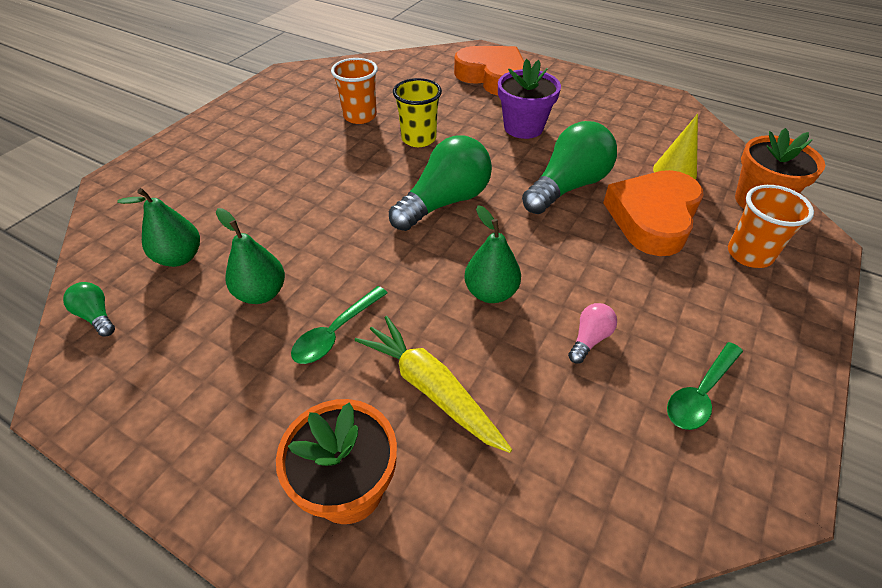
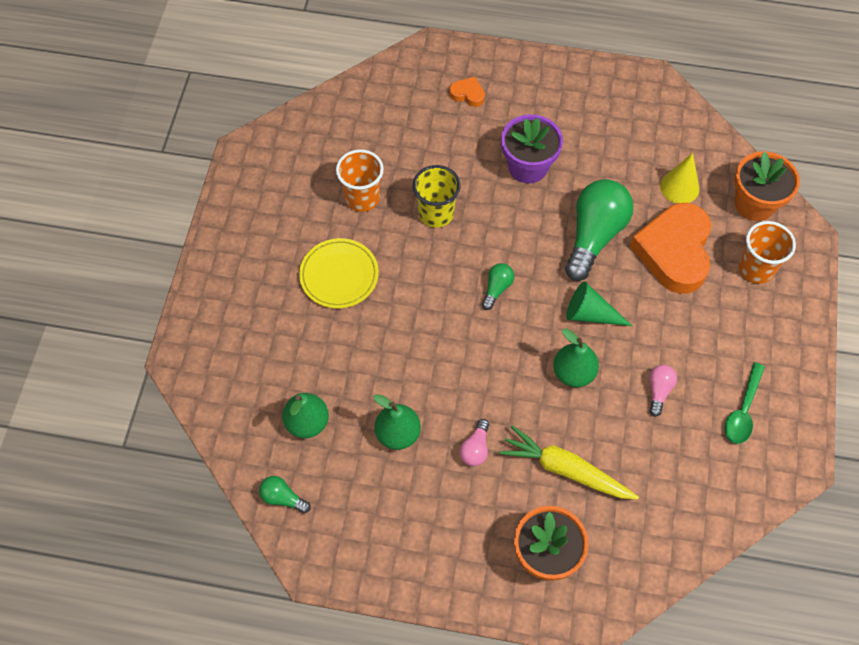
camera: 20 degrees left, 15 degrees up
(301, 158) = (339, 275): none -> yellow plate
(336, 332) = (475, 448): green spoon -> pink light bulb
(444, 202) = (497, 289): green light bulb -> green light bulb, size x0.46
(492, 77) = (467, 94): orange heart -> orange heart, size x0.42
(535, 246) = (590, 314): none -> green cone

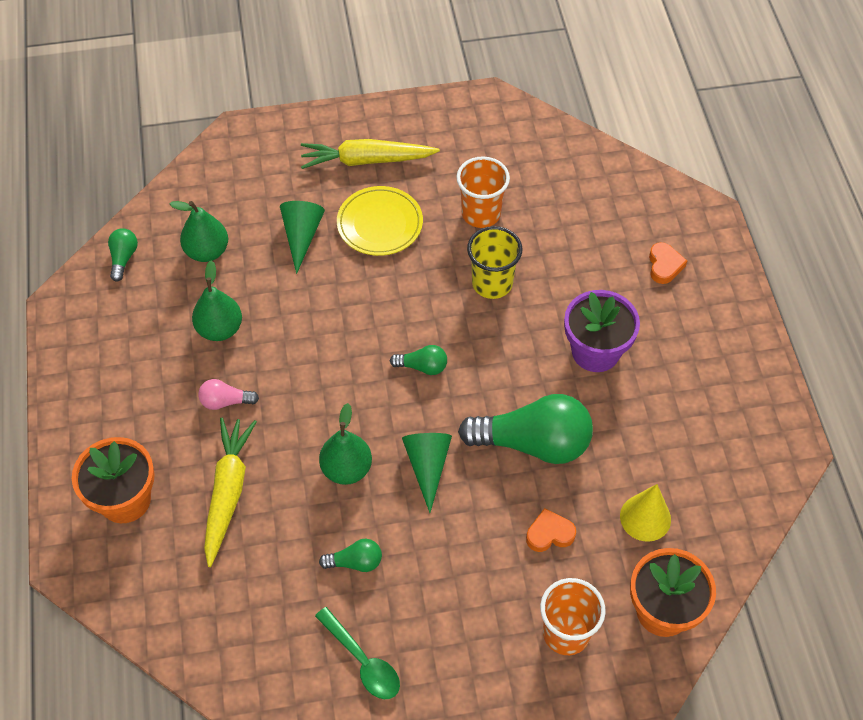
camera: 70 degrees right, 5 degrees down
(264, 265) = (366, 160): none -> yellow carrot
(324, 340) = (301, 236): none -> green cone
(658, 391) = (355, 562): pink light bulb -> green light bulb
(674, 252) = (549, 534): orange heart -> orange heart, size x0.42
(743, 410) = (362, 661): green spoon -> green spoon turned 135 degrees counterclockwise

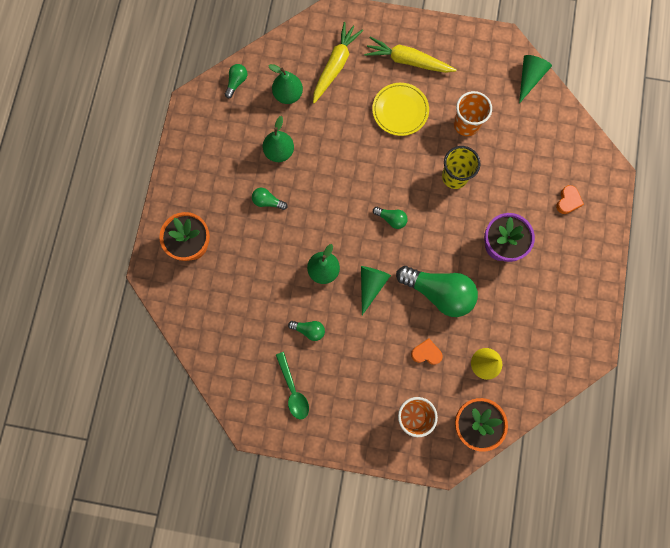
camera: 20 degrees right, 20 degrees up
(225, 401) = (267, 202): pink light bulb -> green light bulb
(228, 492) = (251, 261): yellow carrot -> yellow carrot (335, 66)
(301, 236) = (349, 103): green cone -> green cone (529, 78)

